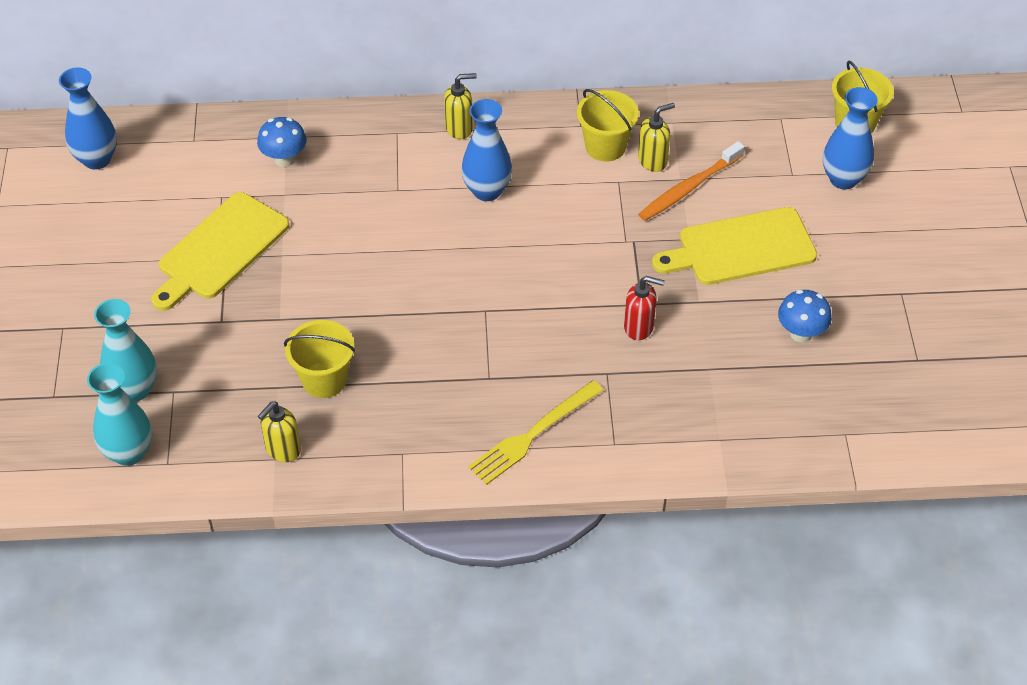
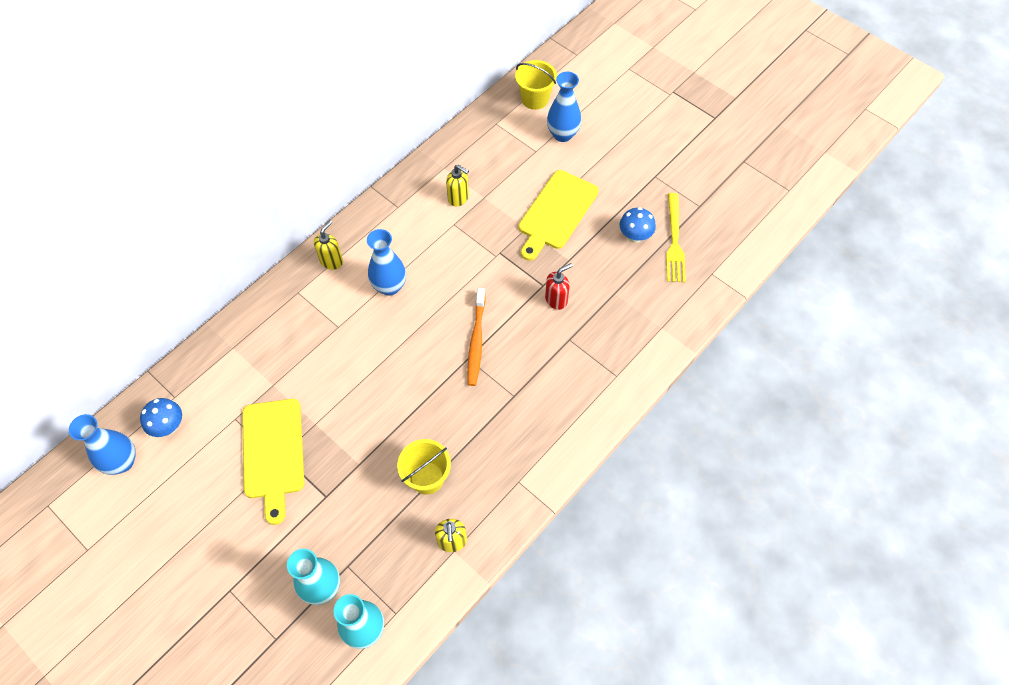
camera: 45 degrees left, 10 degrees up
(284, 159) = (248, 363): blue mushroom -> blue mushroom (169, 426)
(533, 434) = (572, 408): yellow fork -> yellow fork (674, 241)
(605, 146) = (424, 209): yellow bucket -> none
(653, 161) = (458, 198): yellow soap dispenser -> yellow soap dispenser turned 105 degrees clockwise
(689, 188) = (494, 199): orange toothbrush -> orange toothbrush (476, 341)

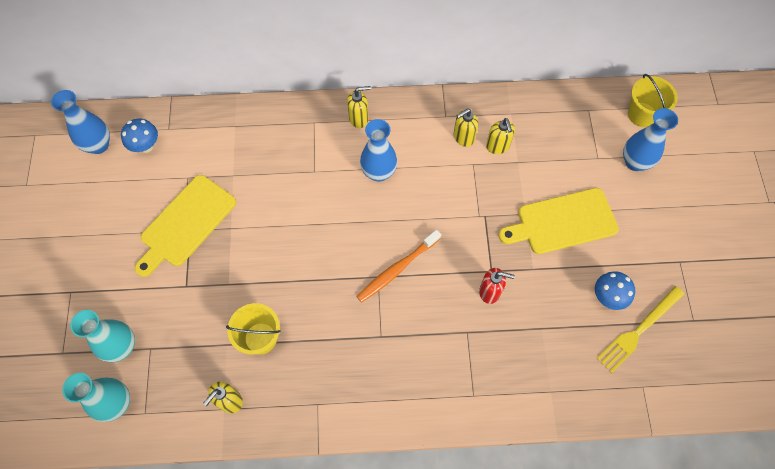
camera: 45 degrees right, 5 degrees up
(427, 211) = (463, 137): none -> yellow soap dispenser

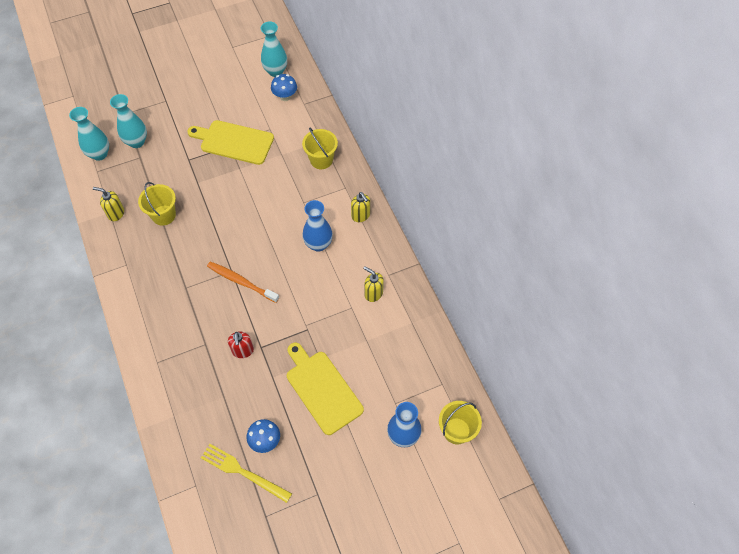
camera: 70 degrees right, 5 degrees down
(98, 145) = (275, 71): blue vase -> turquoise vase
(262, 135) = (321, 160): none -> yellow bucket
(497, 146) = (375, 321): yellow soap dispenser -> none

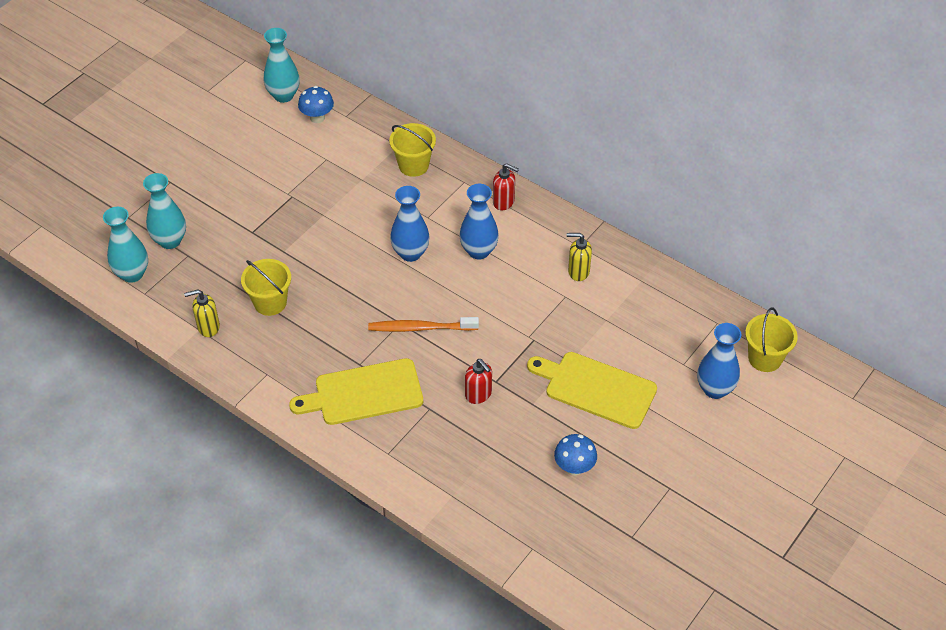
camera: 30 degrees left, 10 degrees down
(234, 142) = (293, 190): yellow cutting board -> yellow cutting board (364, 393)
(243, 472) = (574, 509): yellow fork -> none
(274, 223) = (410, 253): none -> blue vase
(361, 215) = (504, 202): yellow soap dispenser -> red soap dispenser

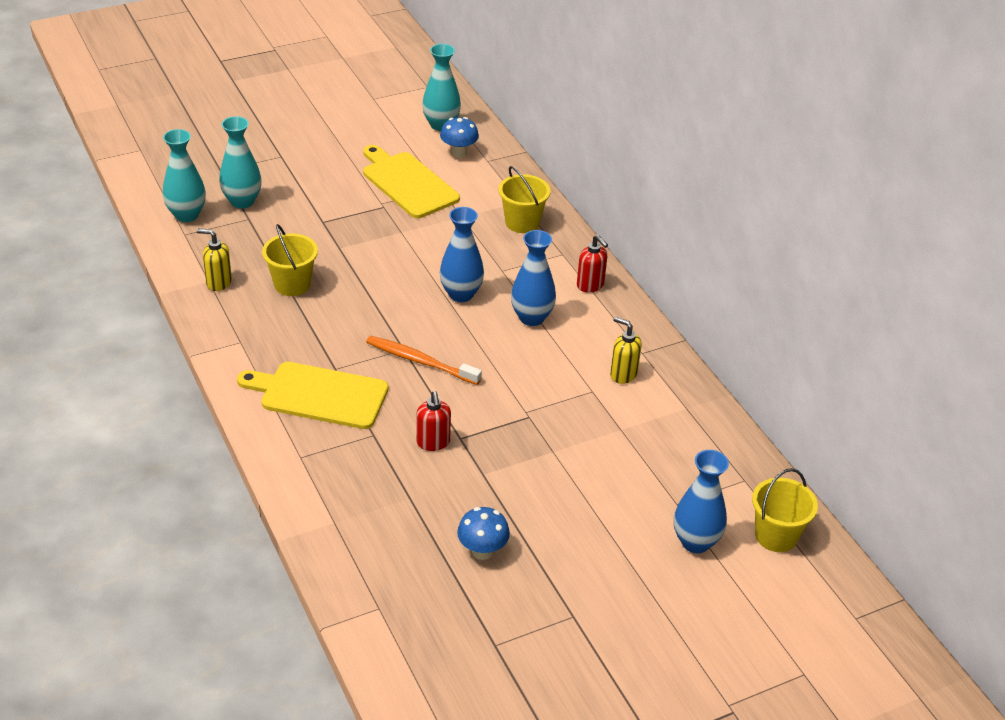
camera: 25 degrees right, 10 degrees down
(596, 389) = (562, 488): yellow cutting board -> yellow cutting board (407, 183)

